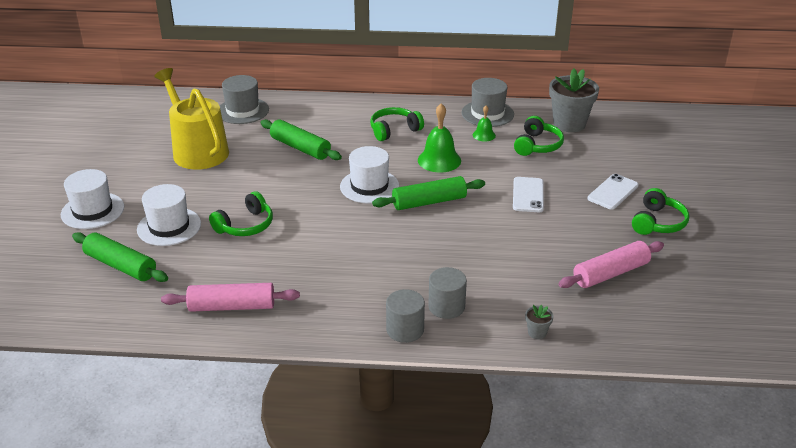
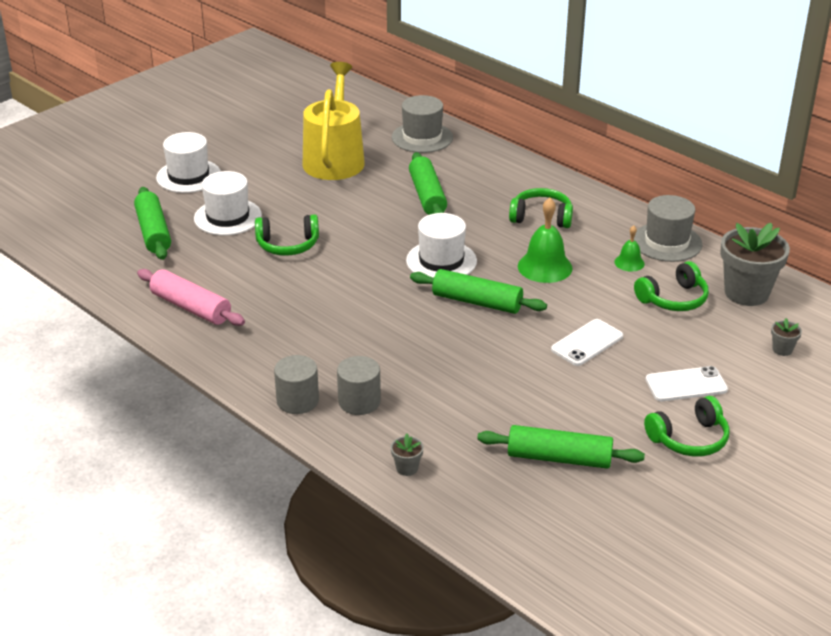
camera: 40 degrees right, 0 degrees up
(610, 273) = (559, 458): pink rolling pin -> green rolling pin
(630, 147) = (782, 349): none -> grey flower pot

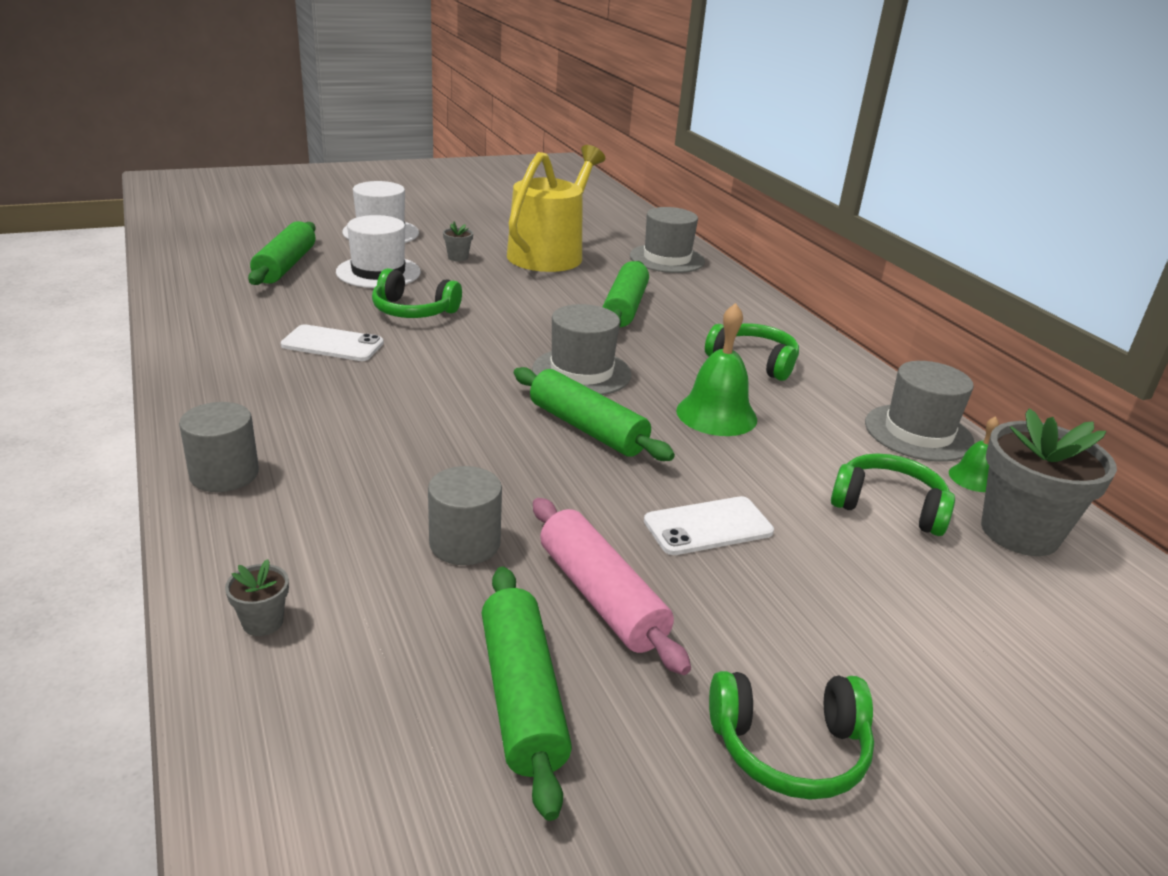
camera: 20 degrees right, 5 degrees down
(191, 307) = (233, 338): pink rolling pin -> pink rolling pin (601, 597)
(359, 401) = (302, 501): grey cylinder -> grey cylinder (465, 543)
(441, 261) = (581, 372): white hat -> grey hat
(559, 458) = (521, 697): green rolling pin -> green rolling pin turned 45 degrees clockwise
(629, 263) = (845, 442): green bell -> green bell (973, 478)
(673, 299) = (888, 507): green headphones -> green headphones turned 150 degrees counterclockwise
(686, 384) = (838, 644): white phone -> white phone (332, 344)
(782, 349) = (1052, 641): grey flower pot -> grey flower pot (458, 257)

